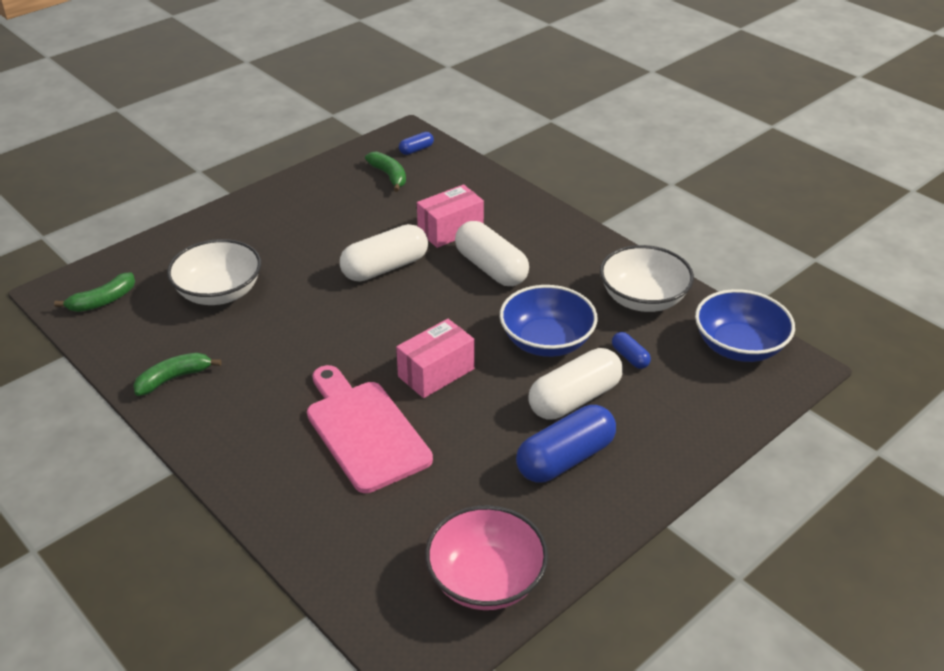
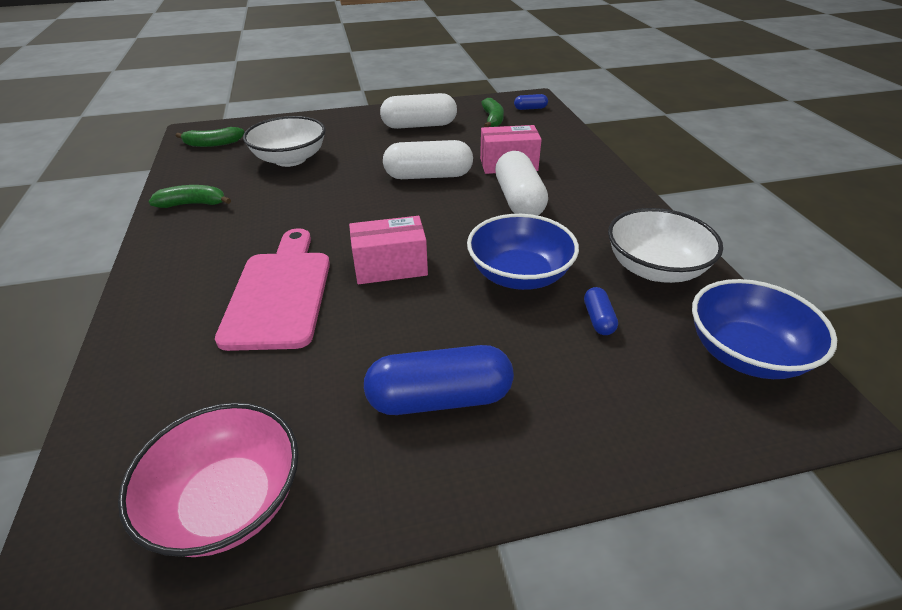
camera: 30 degrees right, 0 degrees up
(574, 398) = (503, 339): white capsule -> white capsule (419, 125)

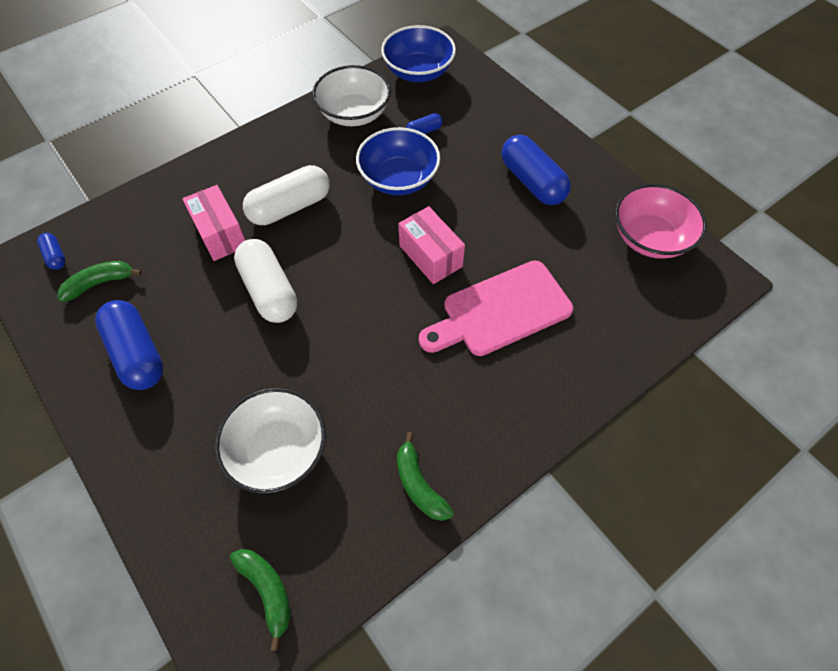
camera: 115 degrees left, 20 degrees up
(419, 125) = (137, 353): white capsule -> blue capsule

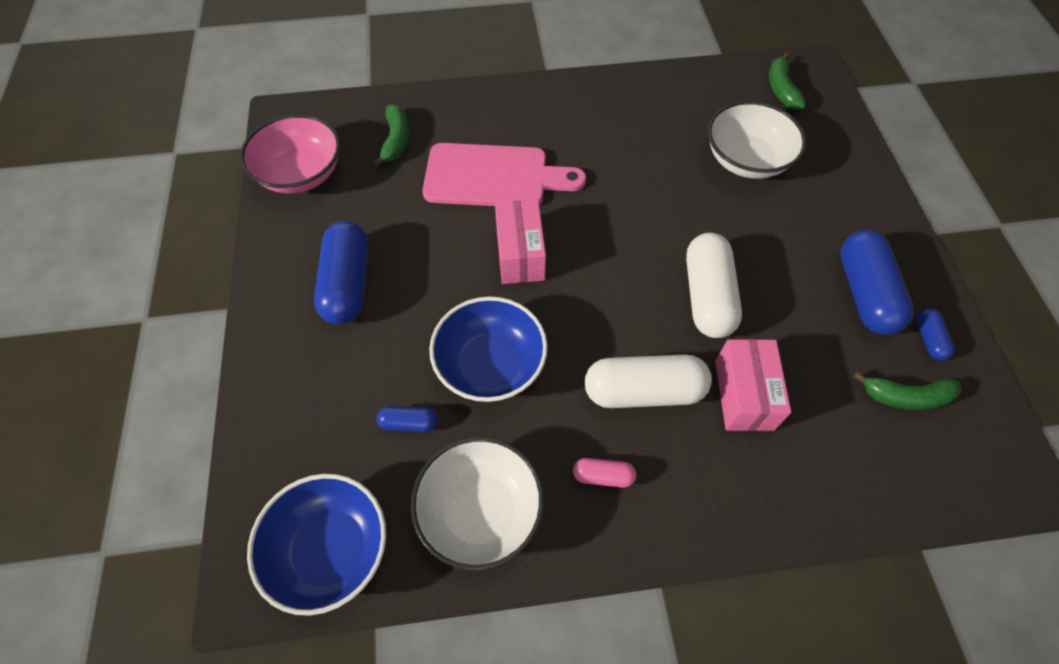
camera: 150 degrees left, 0 degrees up
(55, 256) = (967, 466): blue capsule -> blue capsule (928, 339)
(294, 155) = (603, 476): none -> pink capsule
(419, 484) = (645, 97): green banana -> green banana (396, 140)

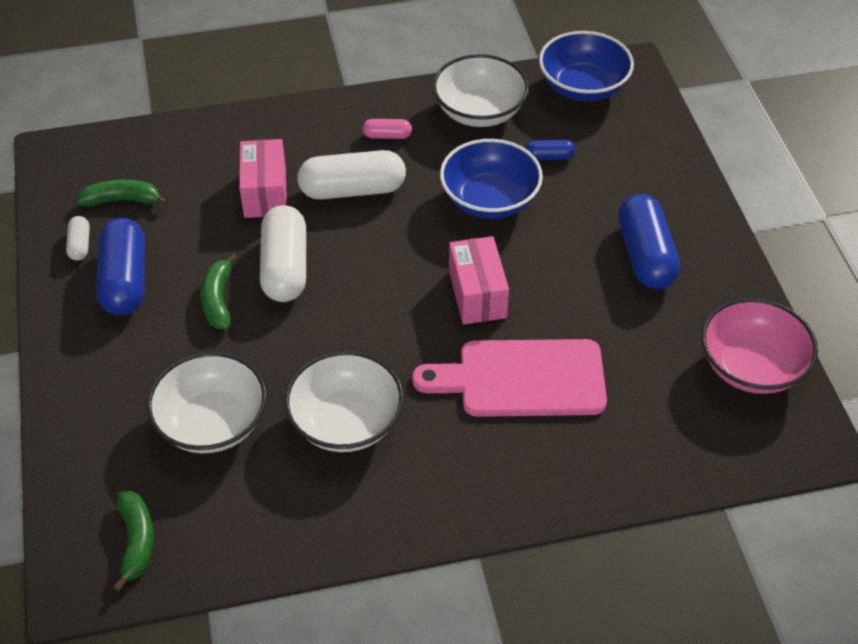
camera: 175 degrees right, 10 degrees down
(396, 140) = (655, 419): green banana -> green banana (218, 300)
(639, 154) = (346, 422): none -> white bowl
(928, 339) = (80, 245): blue capsule -> white capsule

